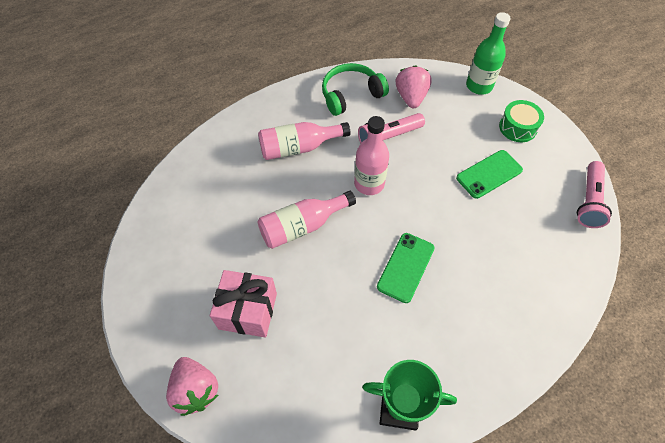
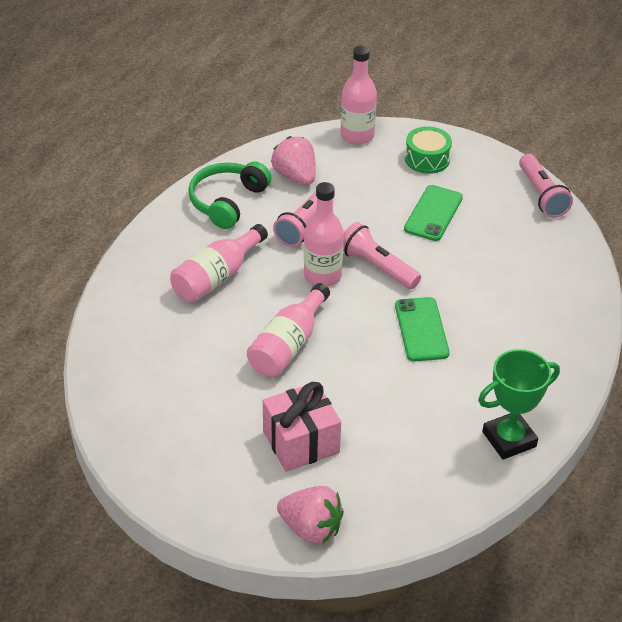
camera: 35 degrees left, 15 degrees down
(413, 197) = (377, 267): none -> pink flashlight
(479, 86) = (357, 136): green bottle -> pink bottle

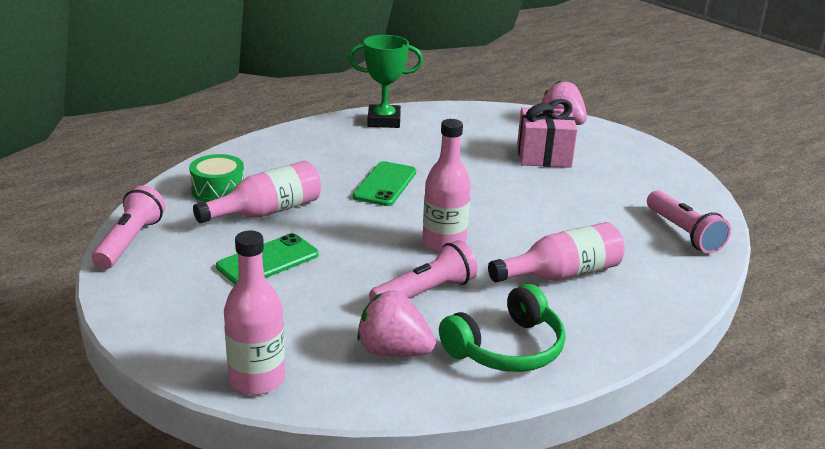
camera: 155 degrees left, 15 degrees down
(288, 345) = (517, 206): pink bottle -> pink bottle (267, 211)
(295, 176) = (393, 351): pink strawberry -> pink strawberry turned 120 degrees clockwise
(377, 267) = (380, 234): pink flashlight -> pink flashlight (683, 233)
(427, 159) = (202, 318): green drum -> green drum (218, 190)

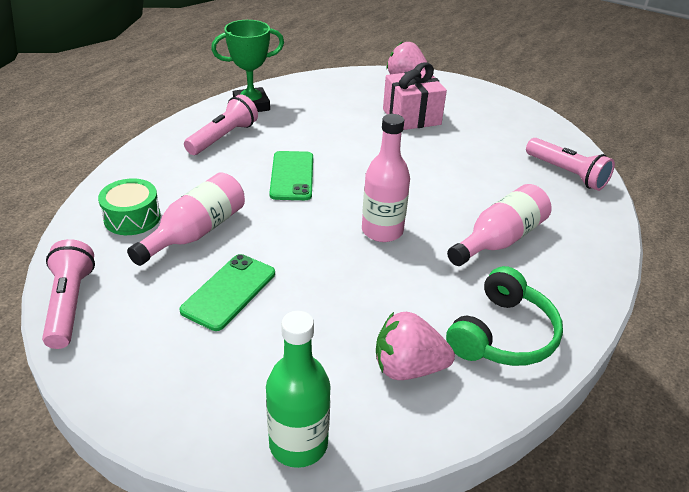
camera: 20 degrees left, 10 degrees up
(257, 379) = (298, 444): pink bottle -> green bottle
(425, 293) = (397, 291): pink flashlight -> pink flashlight (223, 137)

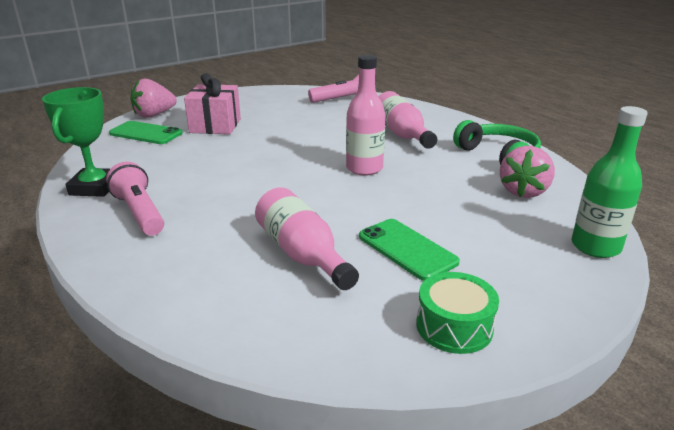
camera: 65 degrees left, 10 degrees down
(70, 304) = (379, 357): pink flashlight -> none
(132, 218) = (242, 292): green drum -> green drum (454, 326)
(292, 176) = (251, 189): green phone -> green phone (146, 133)

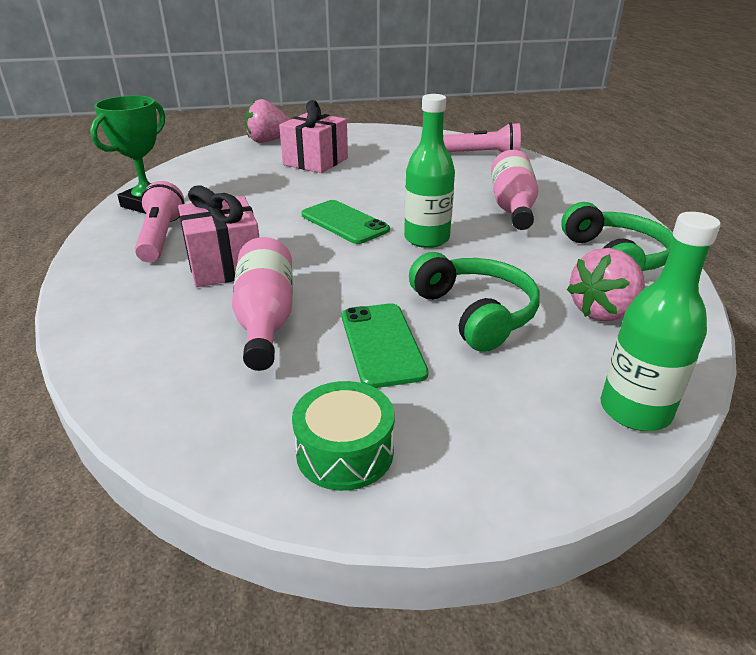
camera: 25 degrees right, 5 degrees up
(146, 133) = (243, 158): green phone -> green phone (344, 222)
(224, 222) = (225, 265): none -> pink gift
(364, 168) = (426, 239): pink bottle -> green bottle
(447, 212) = (475, 313): none -> green headphones

